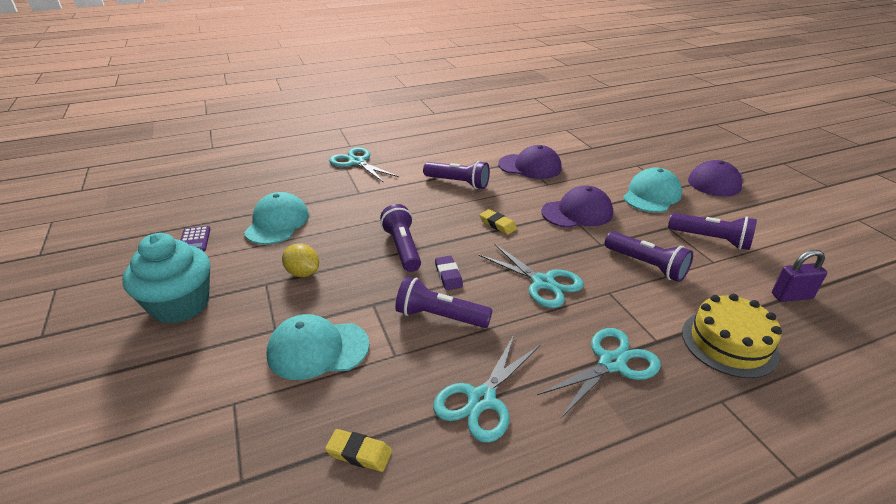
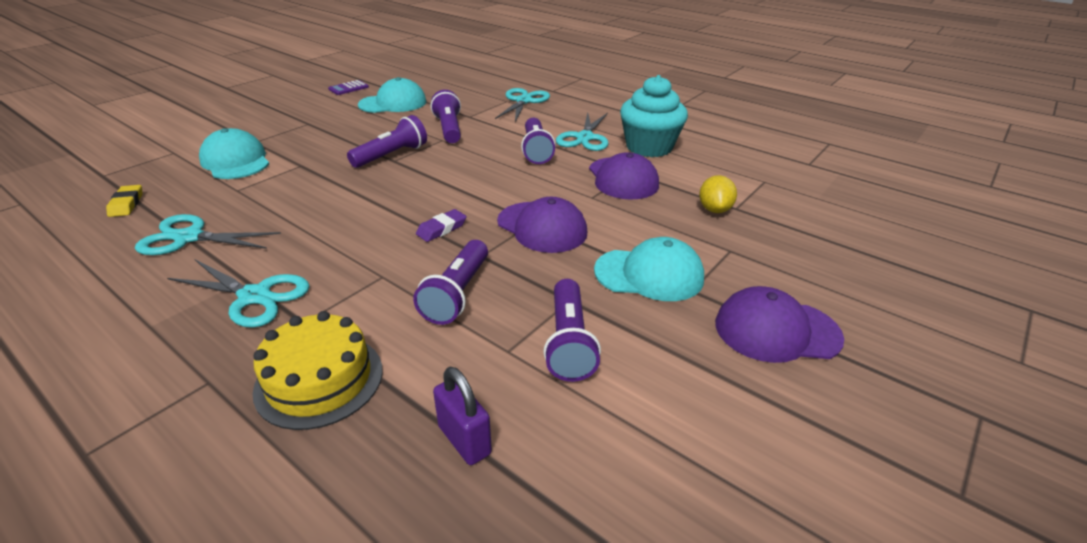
camera: 60 degrees right, 0 degrees up
(180, 305) = (270, 108): turquoise cupcake -> turquoise cupcake (649, 147)
(303, 273) = (329, 130): yellow lemon -> yellow lemon (714, 209)
(439, 317) = (295, 195): purple flashlight -> purple flashlight (448, 129)
(448, 275) = (360, 184): purple eraser -> purple eraser (441, 229)
(497, 224) = (471, 187): yellow eraser -> none
(542, 282) = (377, 233): turquoise scissors -> turquoise scissors (585, 138)

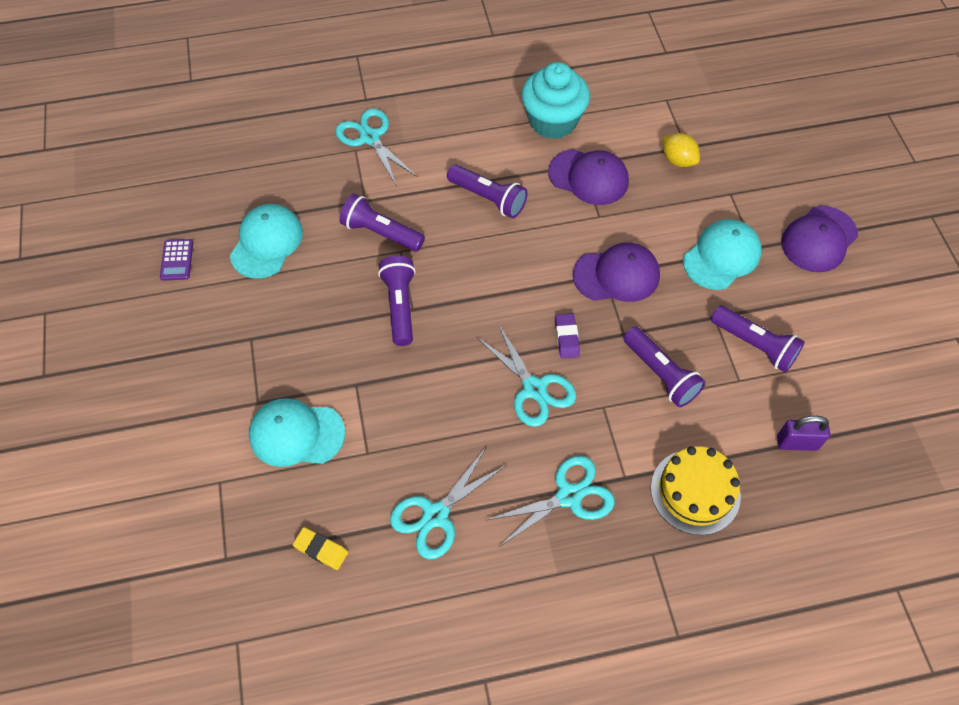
camera: 50 degrees left, 25 degrees up
(585, 138) = (495, 149): turquoise scissors -> turquoise scissors (534, 388)

